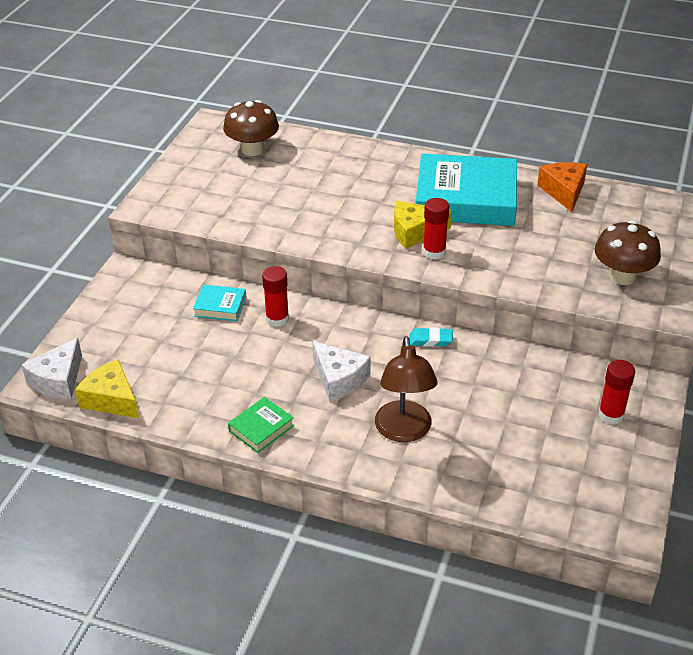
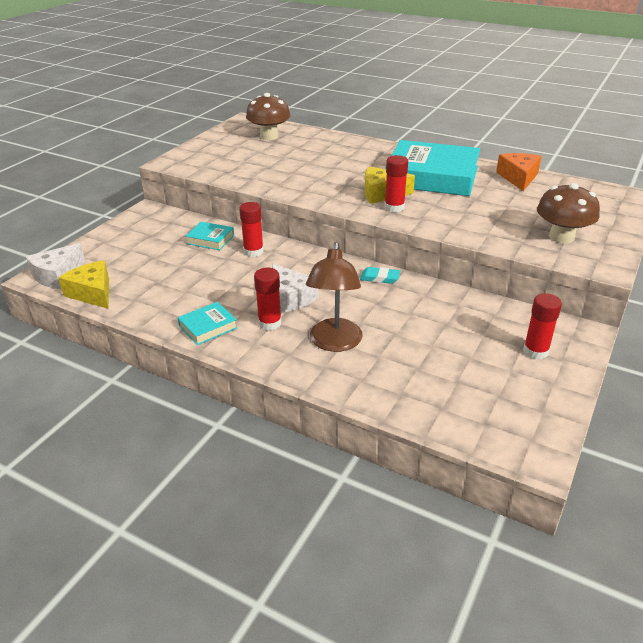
camera: 10 degrees right, 5 degrees down
(261, 428) = (208, 327): green book -> turquoise book
(327, 415) = (270, 323): none -> red glue stick

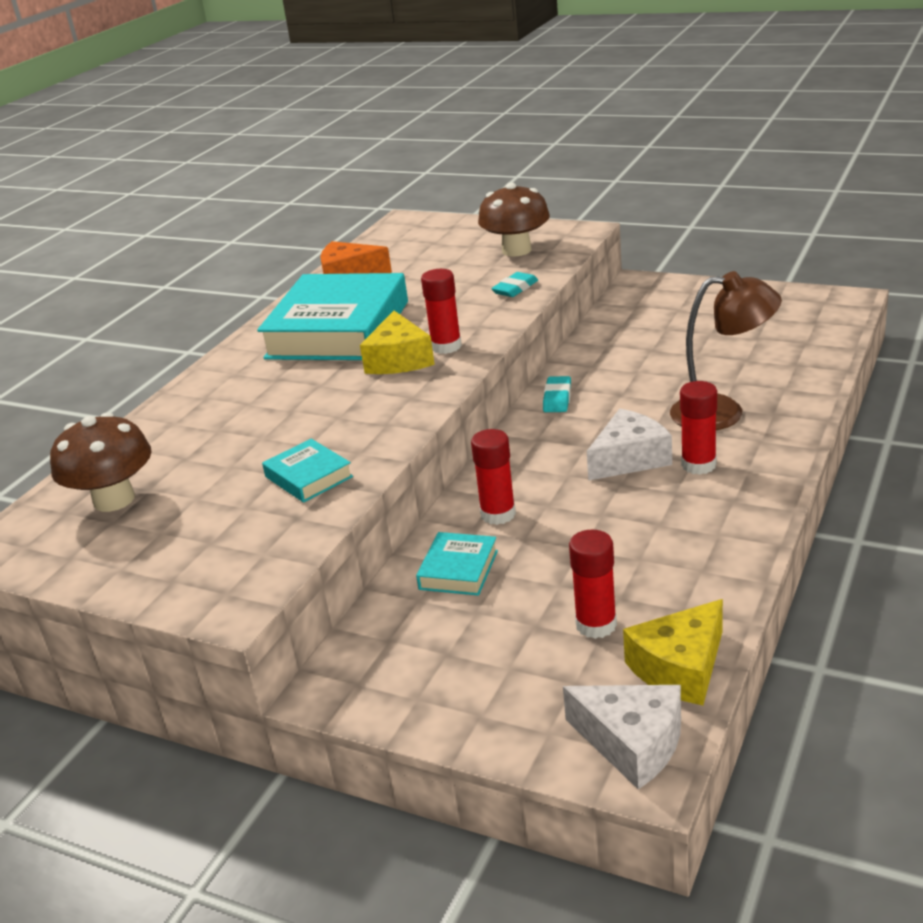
camera: 90 degrees left, 5 degrees down
(208, 327) = (730, 514): turquoise book -> turquoise book (309, 477)
(483, 233) = (515, 288): none -> turquoise eraser
(535, 351) = (684, 303): red glue stick -> red glue stick (596, 625)

